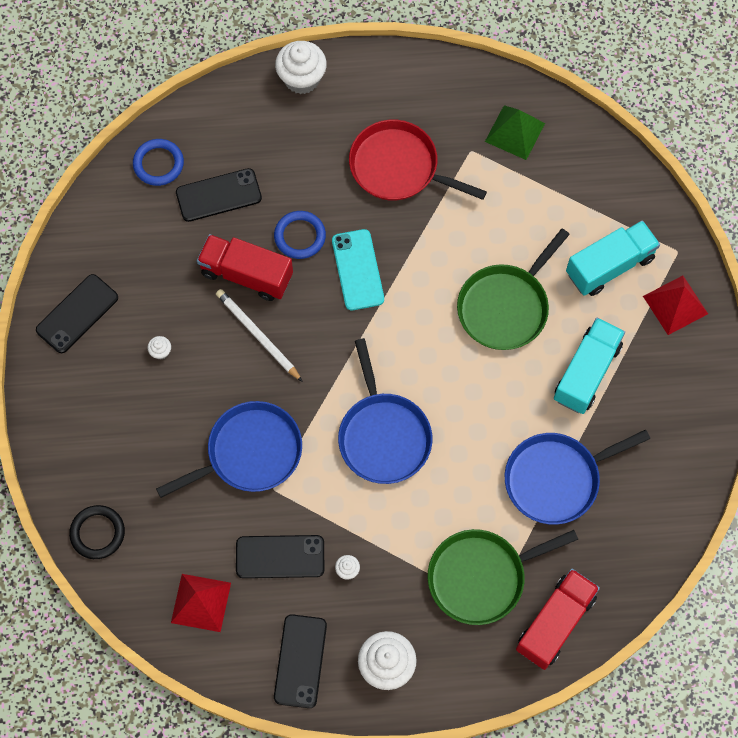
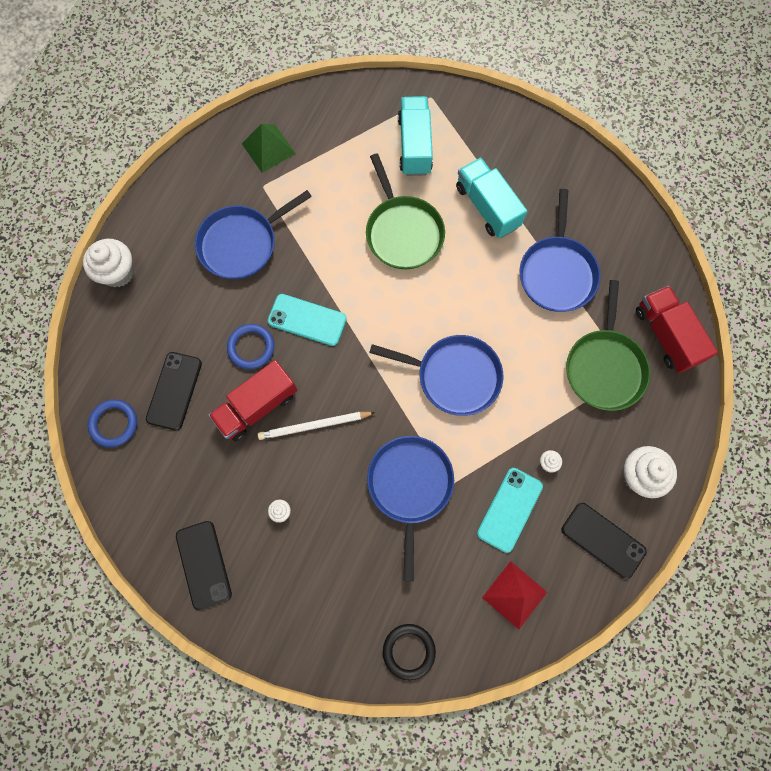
camera: 60 degrees left, 5 degrees up
(280, 556) = (509, 509): black phone -> turquoise phone
(398, 167) = (242, 243): red pan -> blue pan
(675, 305) = (470, 121): red pyramid -> none

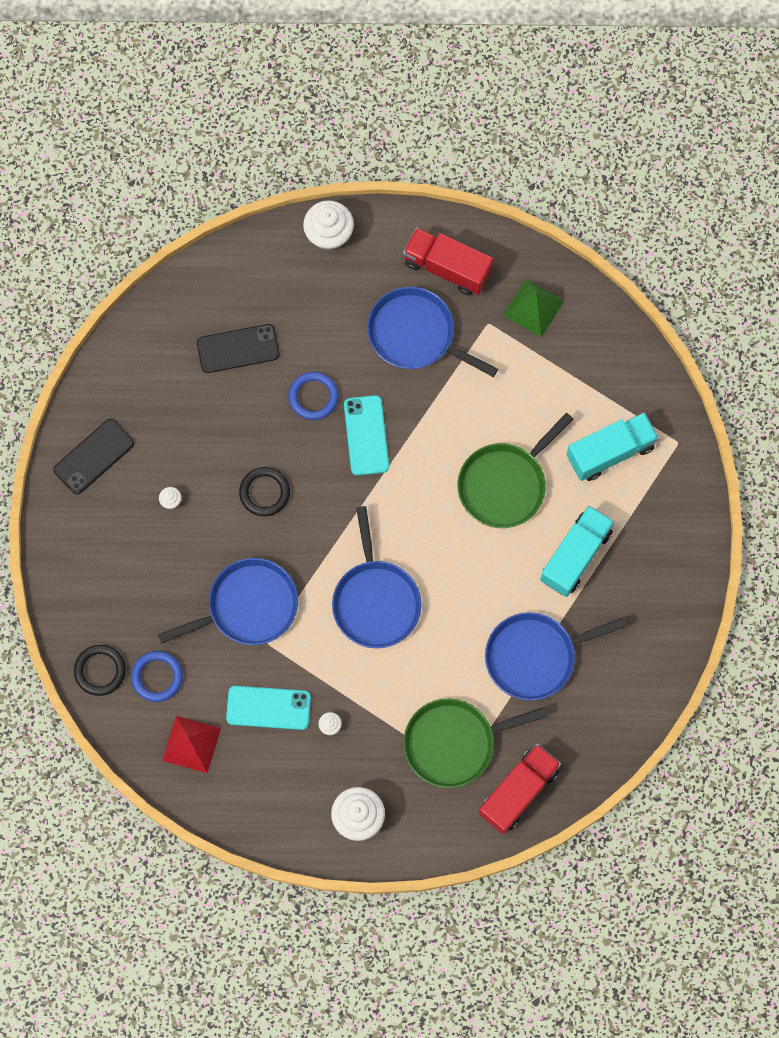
camera: 65 degrees right, 0 degrees up
(114, 424) = (182, 312): blue ring -> blue ring (157, 677)
(257, 406) = (259, 431): red truck -> red truck (447, 268)
(314, 426) = (264, 492): white pencil -> black ring
(603, 540) = (279, 806): black phone -> none

